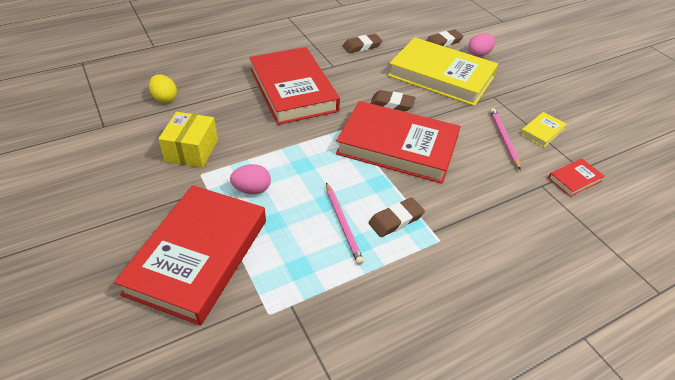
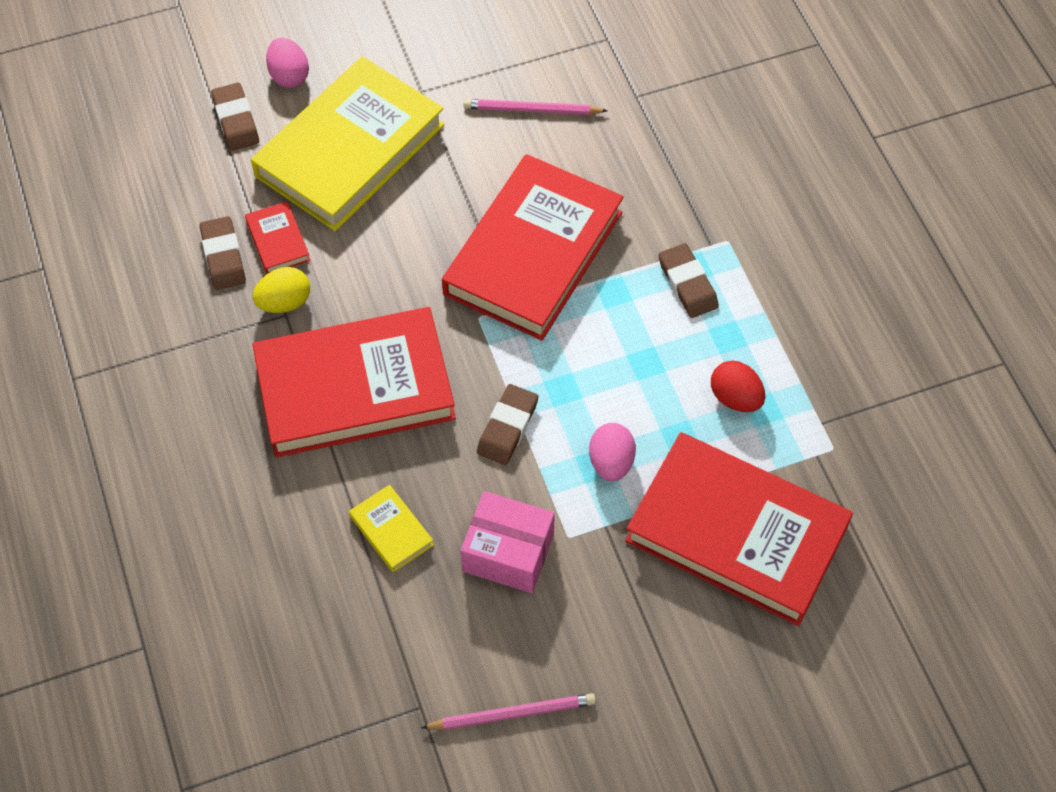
camera: 80 degrees left, 15 degrees up
(165, 98) = (347, 608): yellow egg -> yellow egg (284, 302)
(192, 150) = (508, 552): yellow box -> pink box
(307, 250) = (735, 398): none -> red egg
(343, 224) = (690, 349): pink pencil -> pink pencil (512, 714)
(392, 103) = (420, 240): brown eraser -> brown eraser (507, 427)
(542, 131) = (521, 56): yellow book -> yellow book (391, 530)
(574, 179) = (629, 55): red book -> red book (278, 241)

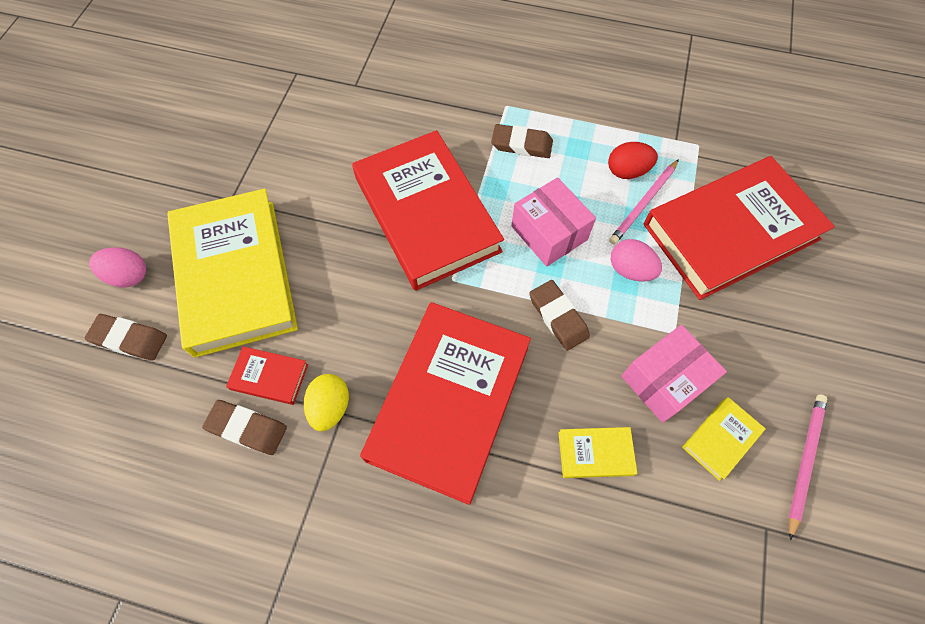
camera: 55 degrees left, 5 degrees up
(482, 630) = (721, 439): none -> yellow book
(532, 110) = (311, 145): pink pencil -> pink pencil (644, 203)
(597, 368) = (549, 233): none -> pink box

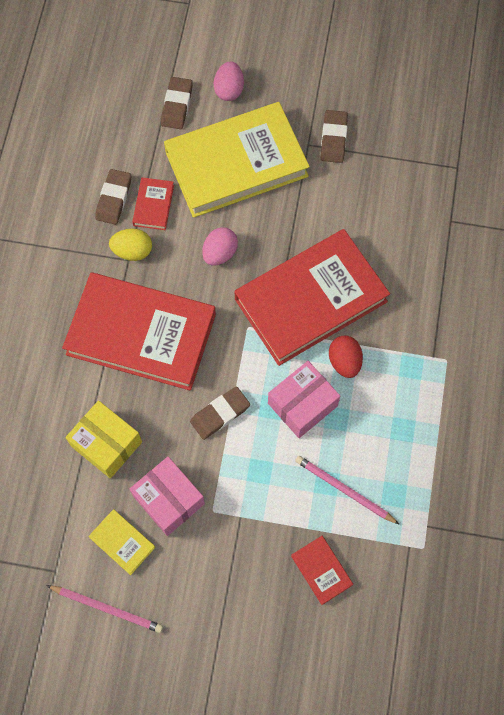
camera: 85 degrees right, 5 degrees up
(521, 144) = (399, 377): brown eraser -> brown eraser (333, 138)
(595, 453) = (106, 444): yellow book -> yellow box
(627, 171) = (380, 476): red egg -> red egg (344, 361)
(630, 270) = (271, 475): pink egg -> pink egg (220, 253)
(730, 232) = (321, 570): red book -> red book, size x0.40

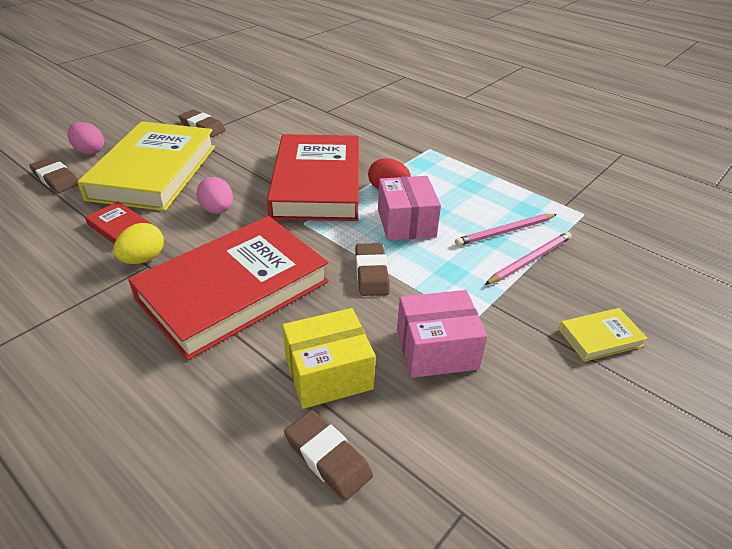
camera: 60 degrees left, 30 degrees down
(107, 608) = (546, 473): pink pencil -> pink pencil (529, 260)
(114, 199) = (75, 248): brown eraser -> brown eraser (328, 457)
(122, 542) = (463, 415): yellow book -> yellow book (600, 337)
(321, 570) = (578, 274): red book -> none

